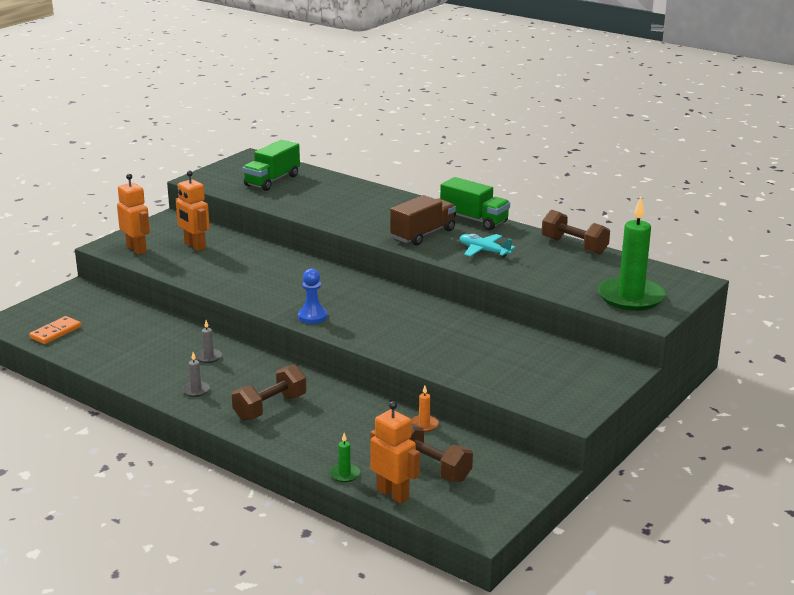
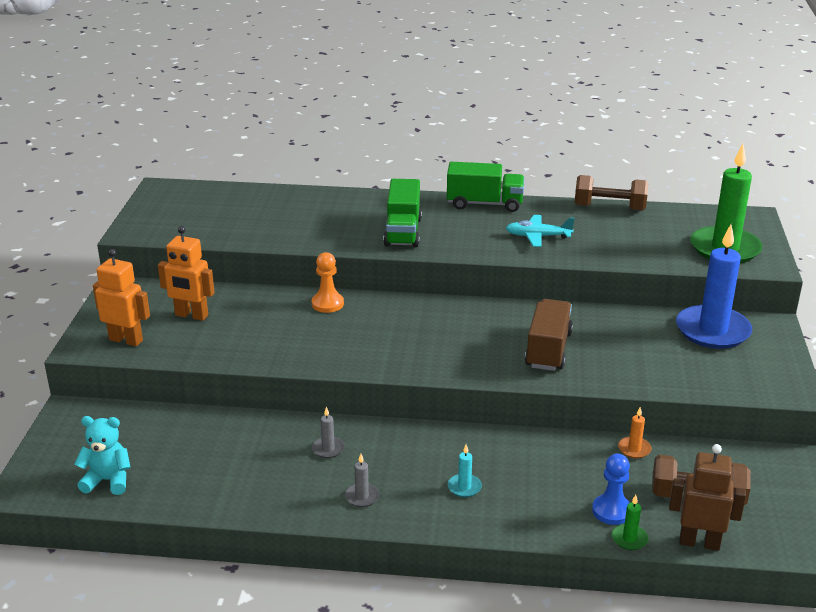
camera: 30 degrees left, 5 degrees up
(55, 332) = (108, 480): orange domino -> turquoise teddy bear
(270, 407) = (464, 487): brown dumbbell -> turquoise candle
(272, 180) = (221, 211): green truck -> green truck (403, 232)
(294, 263) = (327, 304): none -> orange pawn
(312, 316) = (424, 363): blue pawn -> blue pawn (611, 511)
(393, 494) = (699, 542): orange robot -> brown robot
(423, 234) = (457, 234): brown truck -> brown truck (548, 350)
(567, 359) = (712, 330): none -> blue candle

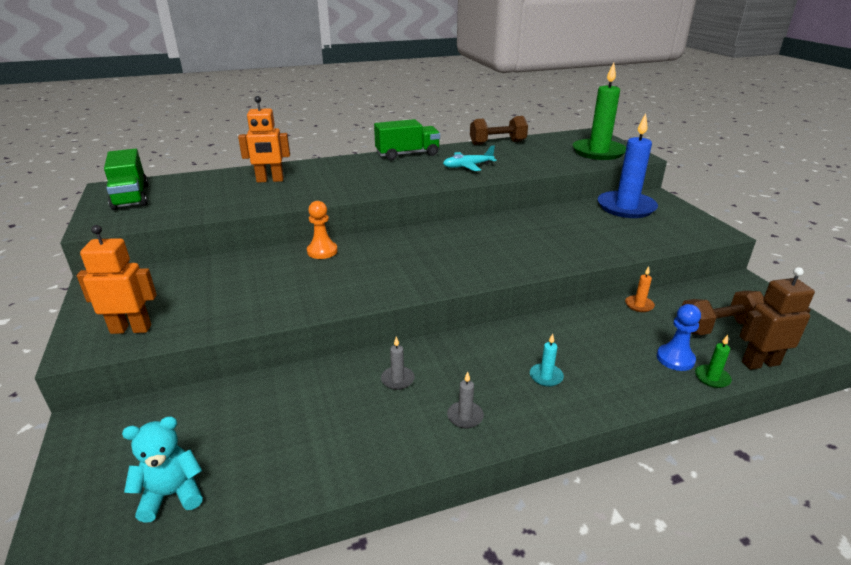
camera: 25 degrees left, 0 degrees up
(191, 315) = (193, 290): orange robot -> orange robot (270, 180)
(403, 232) = (360, 181): green truck -> green truck (131, 197)
(548, 350) = (532, 244): brown truck -> none

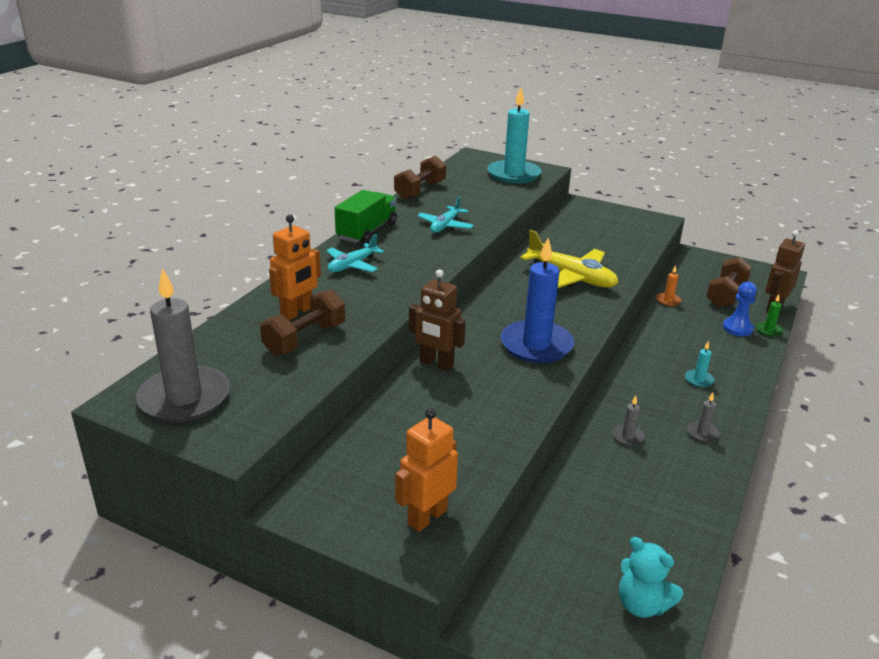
camera: 45 degrees left, 0 degrees up
(131, 197) = (184, 398): green truck -> grey candle
(172, 494) = (642, 604): turquoise teddy bear -> turquoise teddy bear turned 75 degrees counterclockwise
(241, 194) = (305, 339): none -> brown dumbbell
(322, 251) = (436, 364): orange pawn -> brown robot
(356, 168) = (352, 265): none -> turquoise plane
(536, 241) = (571, 277): none -> yellow plane
(598, 152) = (513, 174): green candle -> turquoise candle
(626, 207) = (577, 221): blue candle -> blue candle (536, 345)

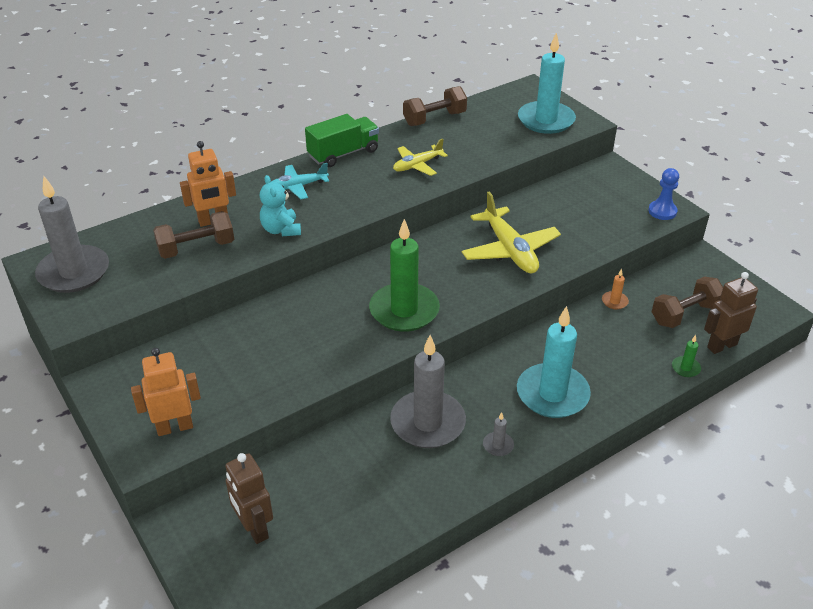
camera: 30 degrees right, 10 degrees up
(436, 364) = (304, 300): brown robot -> brown robot (254, 528)
(445, 226) = (417, 165): turquoise plane -> yellow plane
(536, 345) = (404, 310): blue candle -> green candle
(627, 437) = (427, 423): grey candle -> grey candle, size x2.48
(642, 604) = (293, 562): turquoise teddy bear -> turquoise teddy bear (281, 230)
(699, 380) = (552, 394): turquoise candle -> turquoise candle, size x2.48
(737, 328) = (654, 355): blue pawn -> blue pawn (662, 211)

